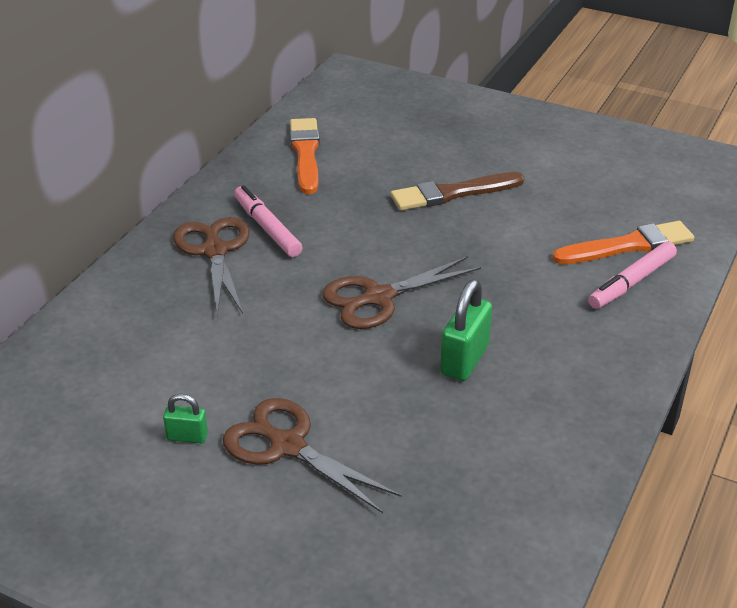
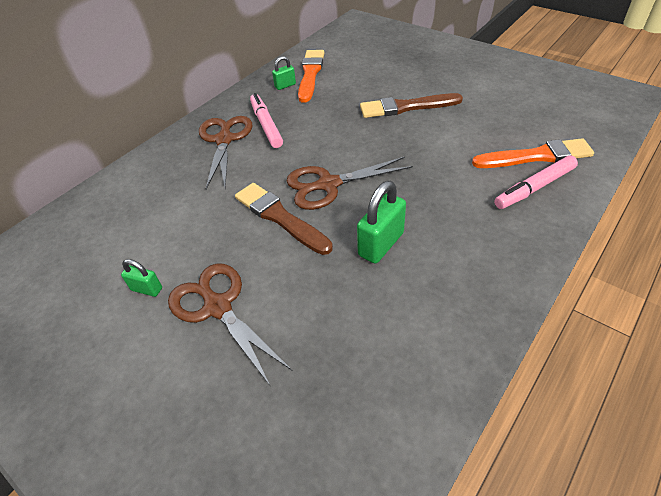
camera: 15 degrees right, 10 degrees up
(274, 172) = (285, 85): none -> green padlock
(329, 341) = (280, 217): none -> brown brush

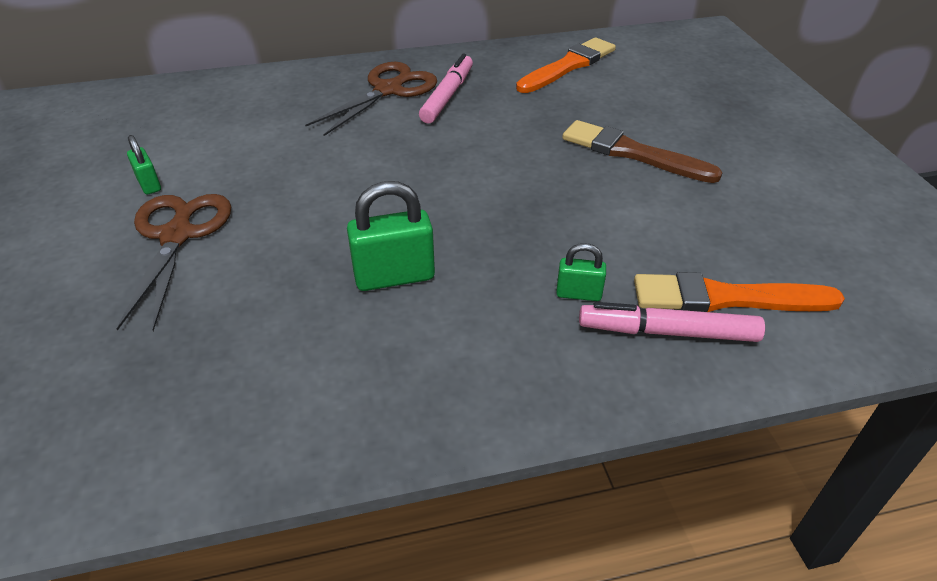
camera: 35 degrees right, 5 degrees down
(280, 217) = (337, 191): brown brush -> none
(285, 85) = (523, 66): green padlock -> green padlock (578, 294)
(328, 184) = (427, 187): brown scissors -> none
(535, 156) = (727, 298): orange brush -> orange brush turned 150 degrees clockwise

